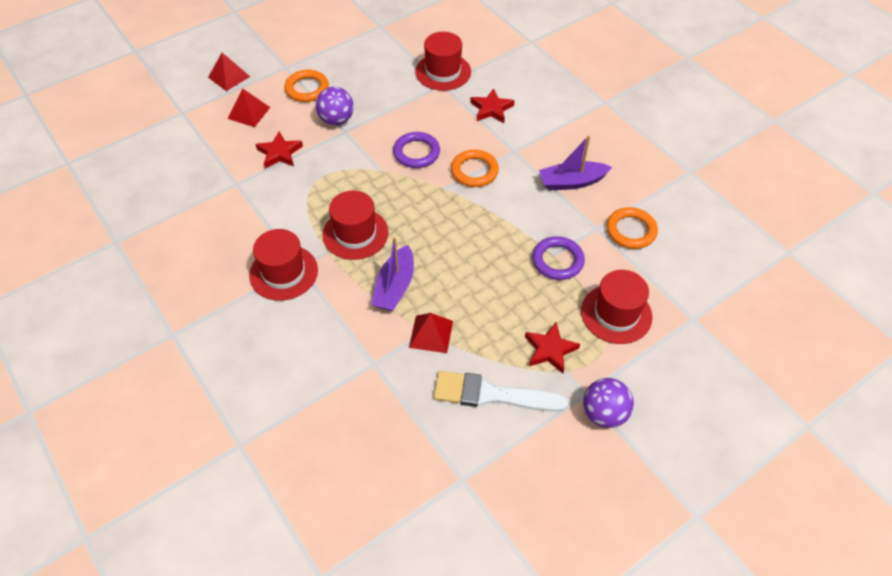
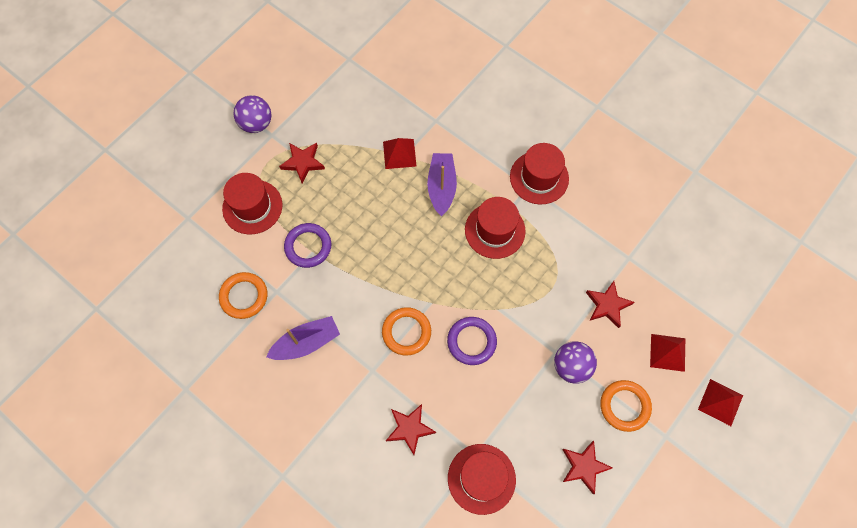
camera: 165 degrees right, 15 degrees up
(360, 63) = (584, 467): none -> red star
(492, 394) = (341, 118): white brush -> none

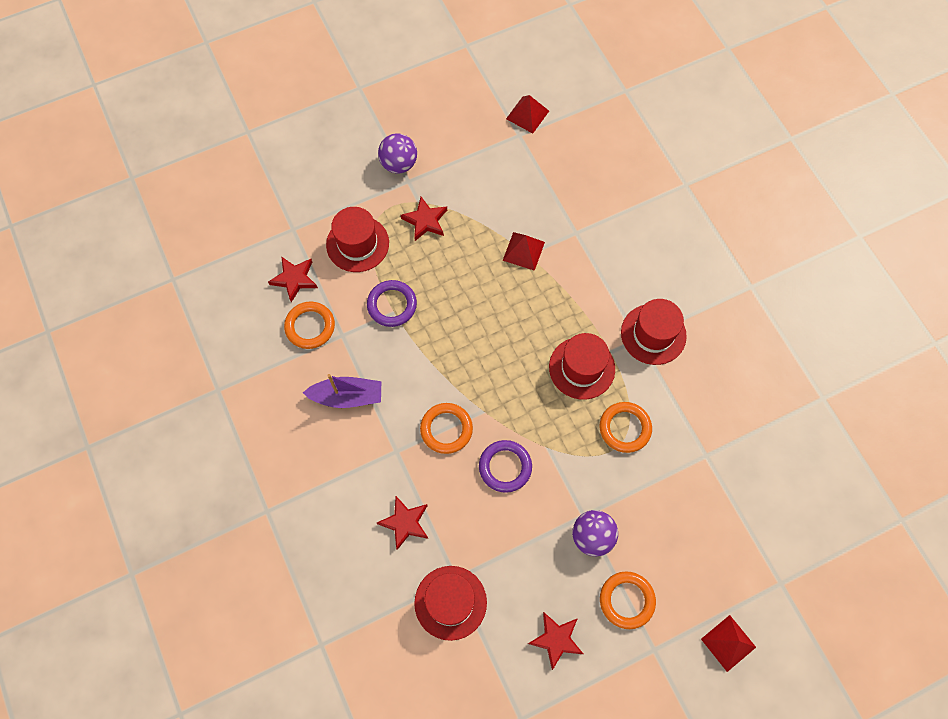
camera: 25 degrees right, 0 degrees up
(441, 187) = (549, 302): purple boat -> none
(554, 265) = (625, 428): none -> orange ring
(607, 305) = (659, 493): red star -> red star (294, 279)
(667, 352) = (698, 568): red pyramid -> red pyramid (527, 115)

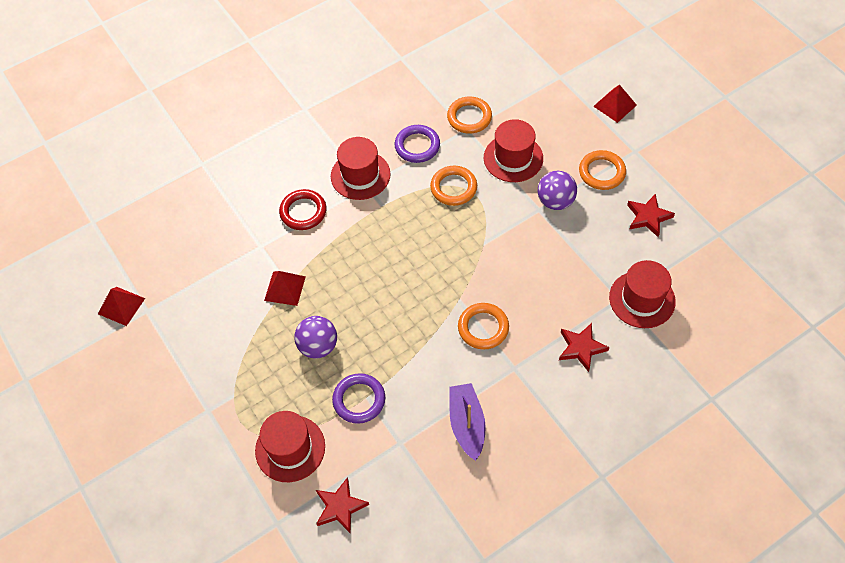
camera: 95 degrees left, 10 degrees down
(310, 326) = (395, 478): orange ring -> orange ring (469, 117)
(399, 164) = (186, 424): purple ball -> purple ball (318, 346)
(425, 221) = (256, 384): red star -> none
(505, 467) = (509, 274): purple ring -> purple ring (417, 146)
(582, 368) = (402, 226): red hat -> red hat (513, 158)
(612, 274) = (303, 212): none -> red ring

